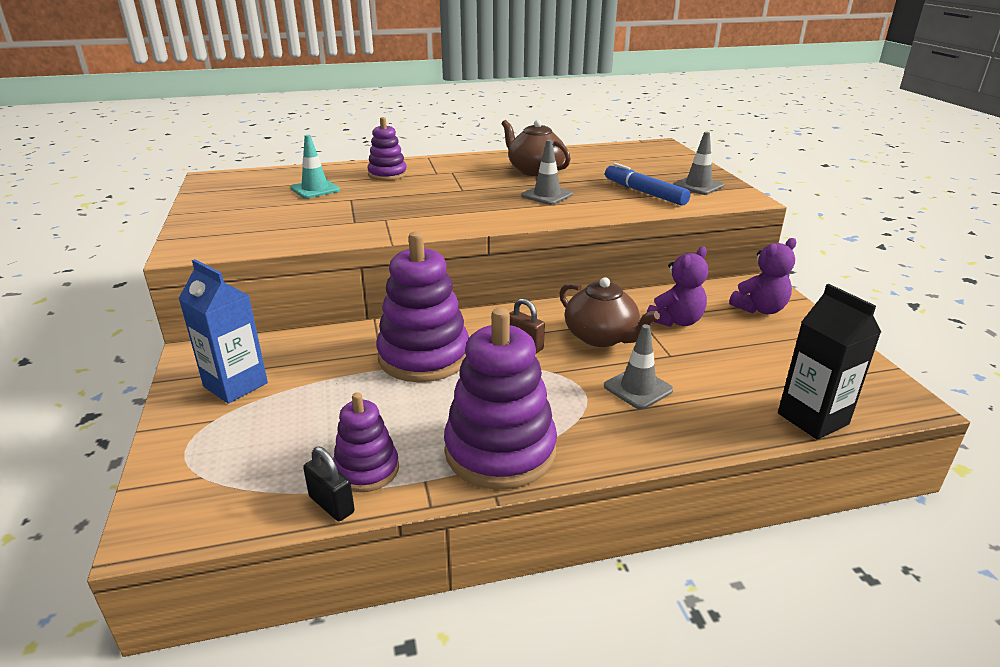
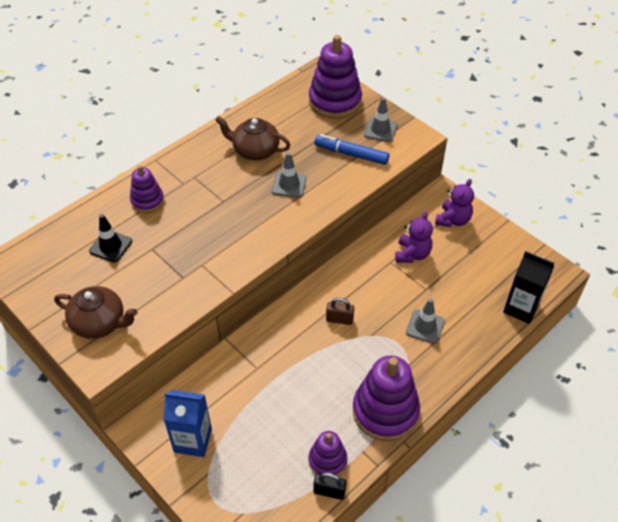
camera: 30 degrees left, 20 degrees up
(315, 189) = (110, 246): turquoise traffic cone -> black traffic cone
(424, 356) = (287, 359): purple stacking toy -> purple stacking toy (335, 101)
(601, 337) = (379, 290): brown teapot -> brown teapot (99, 323)

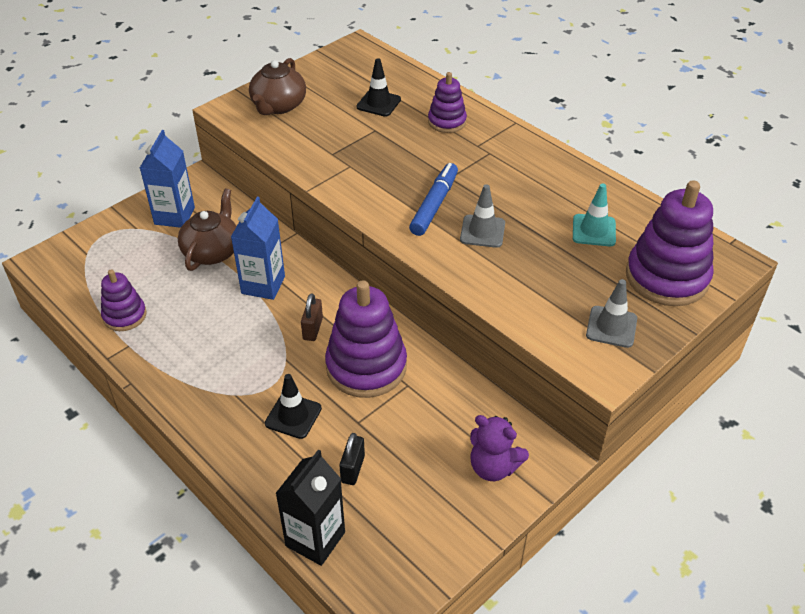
camera: 90 degrees right, 5 degrees down
(255, 150) = (544, 200): brown teapot -> brown teapot (212, 251)
(289, 129) = (594, 230): none -> turquoise traffic cone
(290, 357) = (263, 285): none -> blue carton
(329, 491) = (88, 316): black padlock -> black padlock (353, 469)
(351, 154) = (551, 292): blue marker -> blue marker (434, 205)
(385, 411) = (174, 368): purple stacking toy -> purple stacking toy (366, 366)
(412, 254) = (422, 410): purple teddy bear -> none
(425, 326) = (293, 416): grey traffic cone -> black traffic cone

